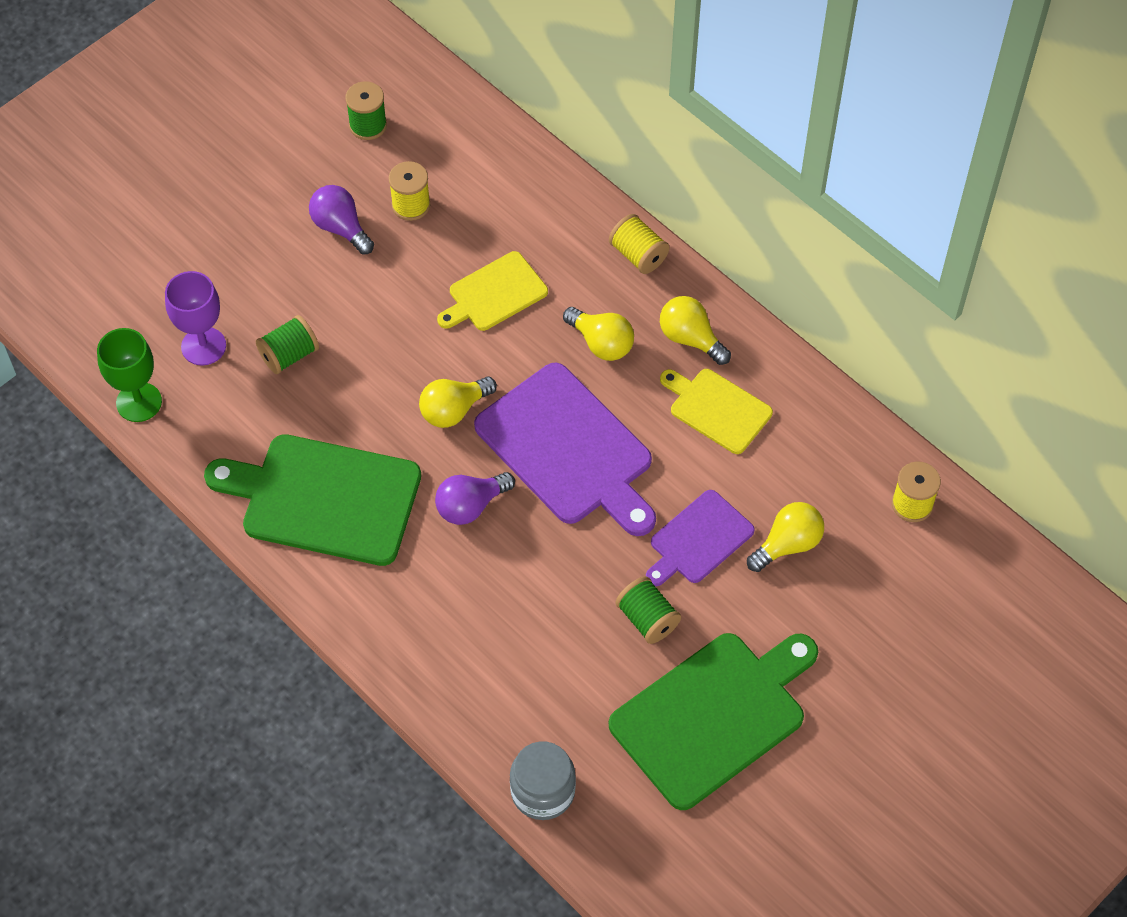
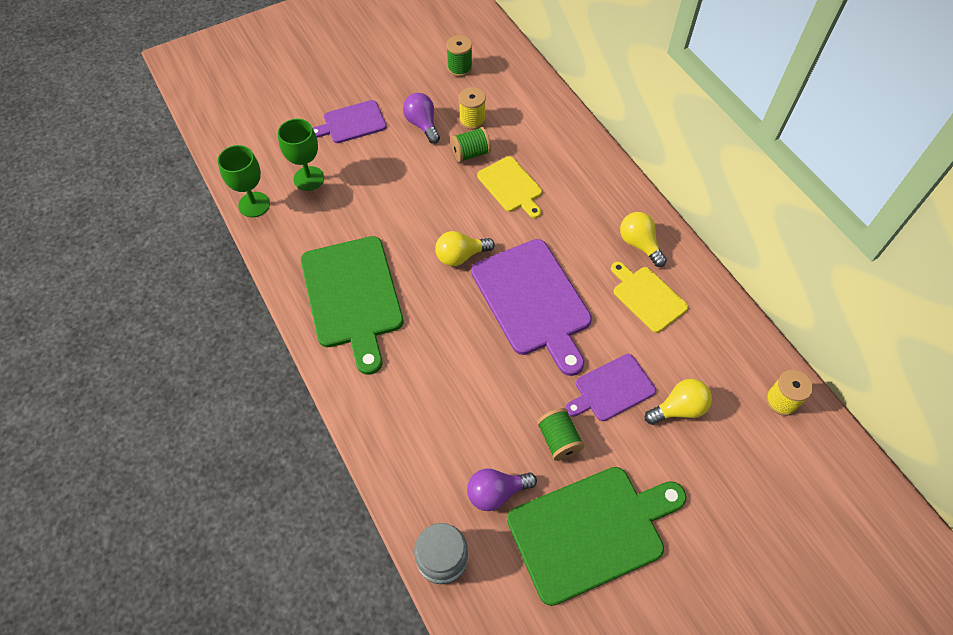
camera: 15 degrees right, 0 degrees up
(203, 346) = (309, 178): purple goblet -> green goblet
(236, 247) = (352, 123): none -> purple cutting board
(289, 355) = (362, 196): green spool -> green spool (470, 153)
(324, 499) = (353, 296): green cutting board -> green cutting board turned 135 degrees counterclockwise
(470, 506) = (452, 325): purple light bulb -> purple light bulb (496, 493)
(494, 294) = (511, 186): yellow cutting board -> yellow cutting board turned 105 degrees counterclockwise
(601, 343) = (575, 234): yellow light bulb -> none
(638, 255) = (616, 182): yellow spool -> none

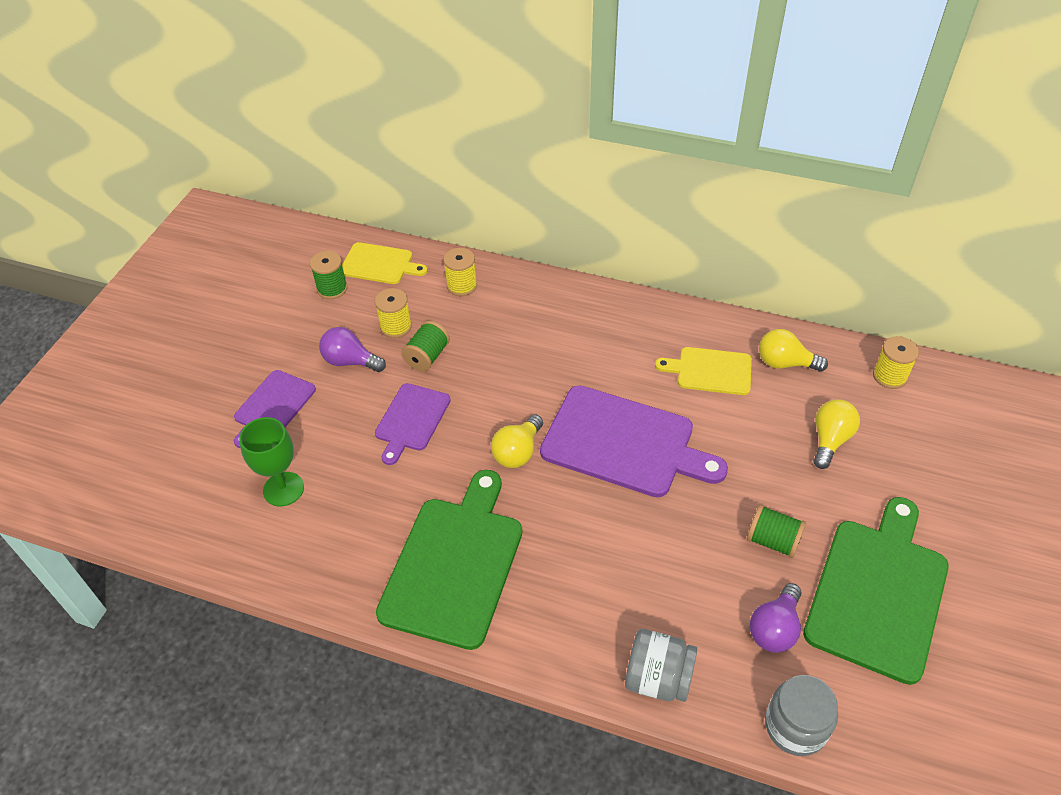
camera: 40 degrees left, 10 degrees down
(254, 204) = (248, 556): green goblet -> none
(353, 296) = (454, 565): green cutting board -> green cutting board turned 105 degrees counterclockwise
(394, 458) = (658, 678): none -> grey jar
(511, 186) = (496, 360): yellow cutting board -> yellow cutting board (379, 264)
(542, 119) = (462, 286): none -> yellow spool
(612, 389) = (766, 465): purple cutting board -> purple cutting board (411, 420)
(639, 244) = (657, 333): yellow light bulb -> yellow light bulb (785, 363)

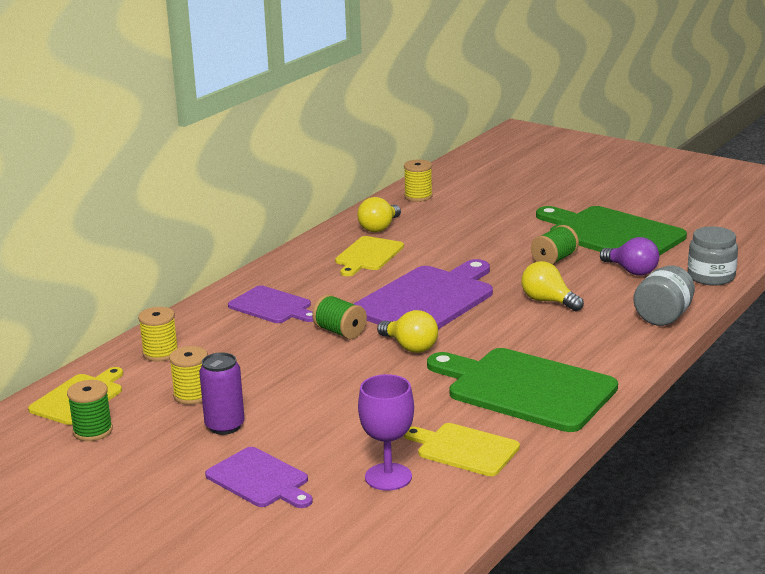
camera: 75 degrees left, 25 degrees down
(283, 489) = (388, 477): green goblet -> purple goblet
(334, 535) = (464, 449): none -> yellow cutting board
(350, 361) = (225, 426): purple light bulb -> purple can
(411, 420) = (336, 396): purple cutting board -> purple cutting board (272, 306)
(427, 357) = (252, 381): green spool -> green spool (340, 332)
(830, 440) = (468, 226): yellow light bulb -> yellow light bulb (548, 301)

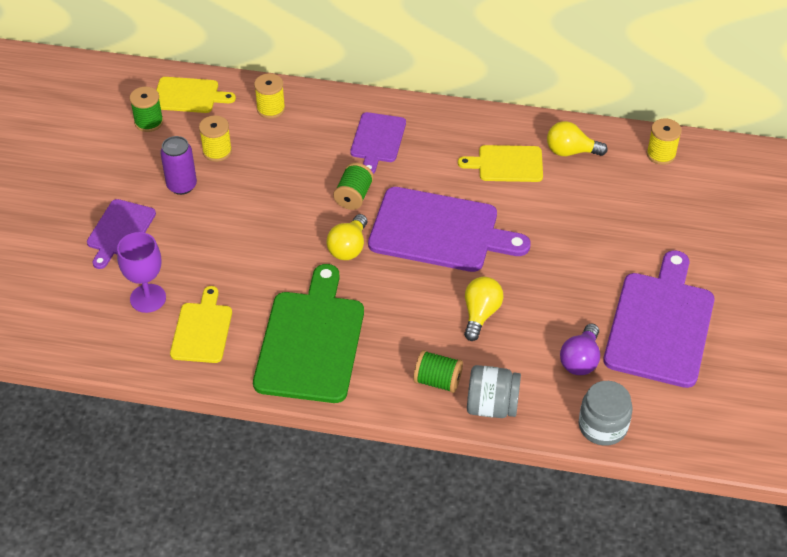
camera: 65 degrees right, 25 degrees up
(554, 259) = (573, 295): green spool -> green spool (437, 381)
(612, 234) = (660, 325): green cutting board -> purple cutting board

